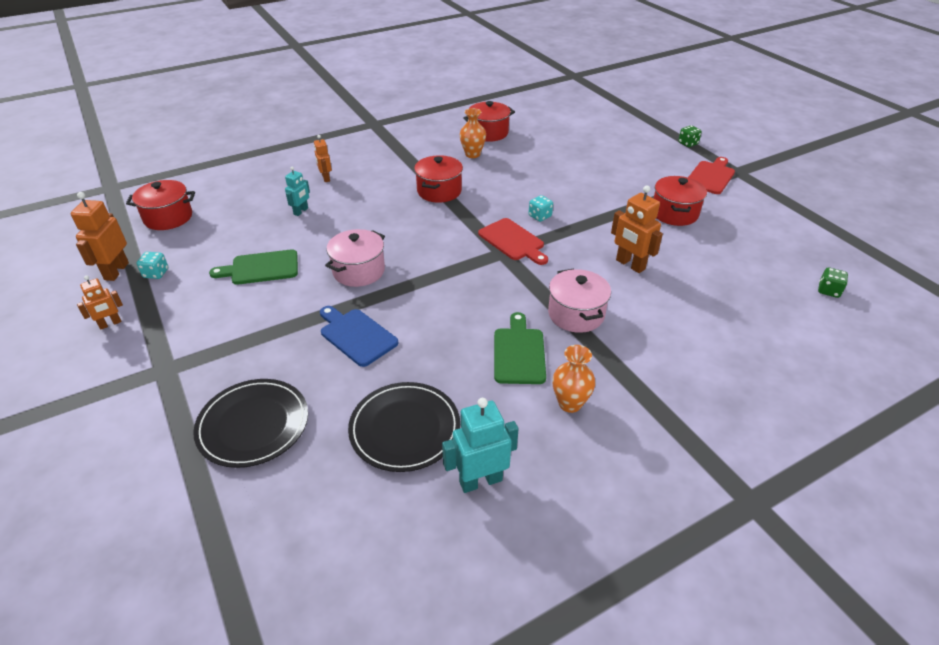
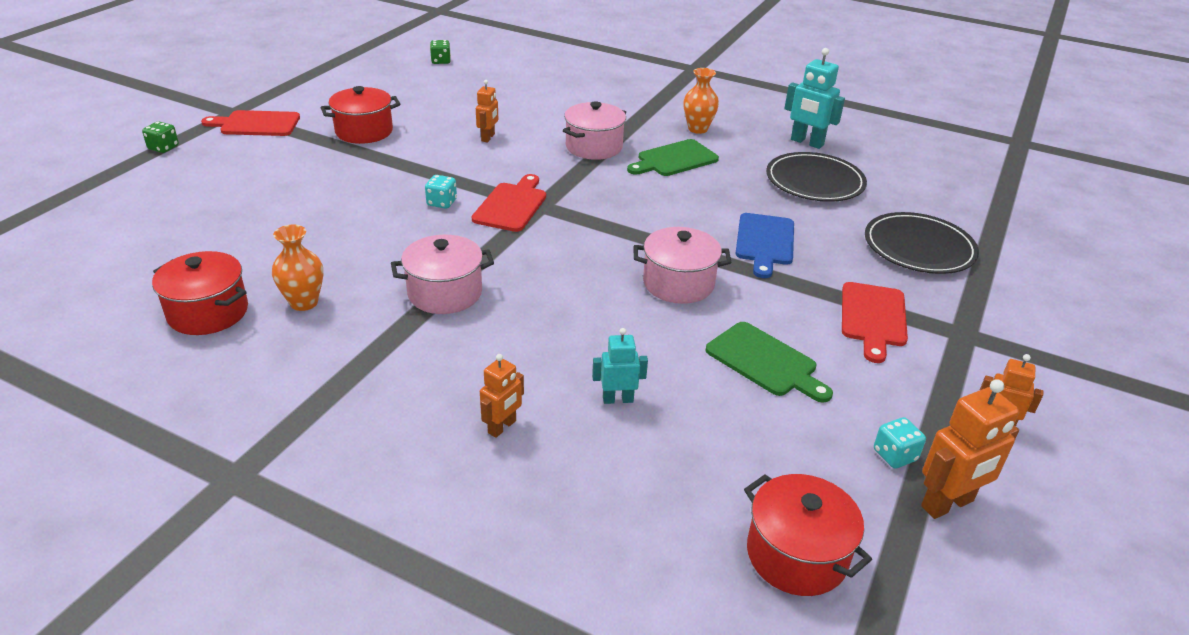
camera: 125 degrees left, 5 degrees down
(231, 335) = (873, 318): none -> red cutting board
(439, 191) = (445, 293): red pot -> pink pot
(630, 265) = (488, 137): orange robot -> orange robot, size x0.62

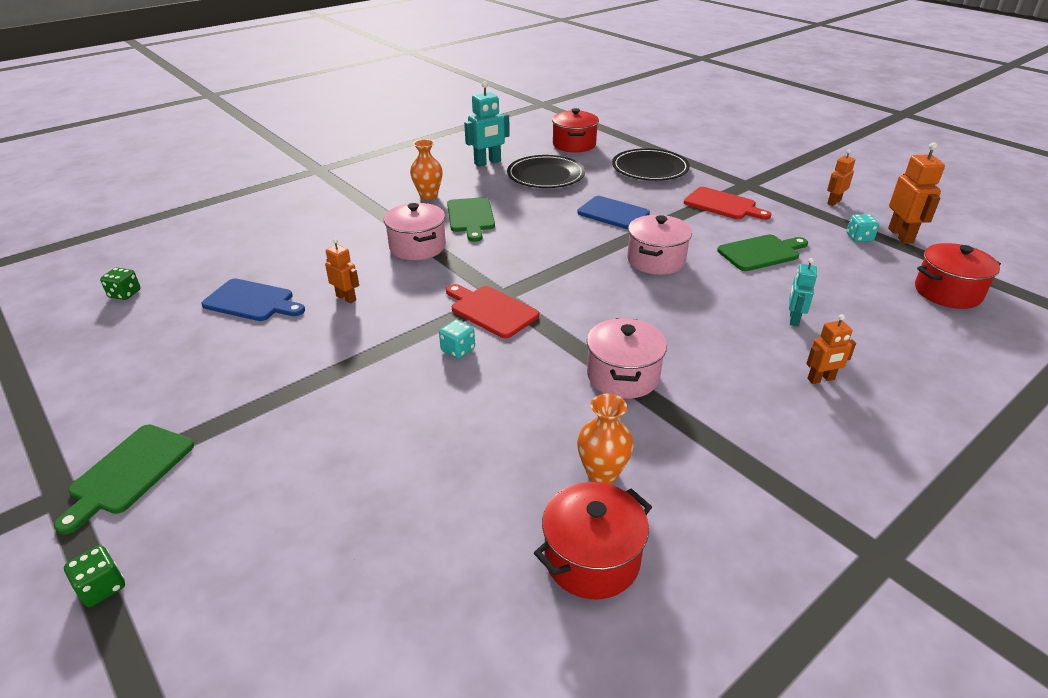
camera: 65 degrees left, 0 degrees up
(256, 124) = (129, 472): red cutting board -> green cutting board
(364, 131) = (249, 378): red pot -> red pot (574, 145)
(459, 104) = (252, 301): none -> blue cutting board
(502, 427) = (821, 379): orange robot -> orange robot turned 105 degrees clockwise

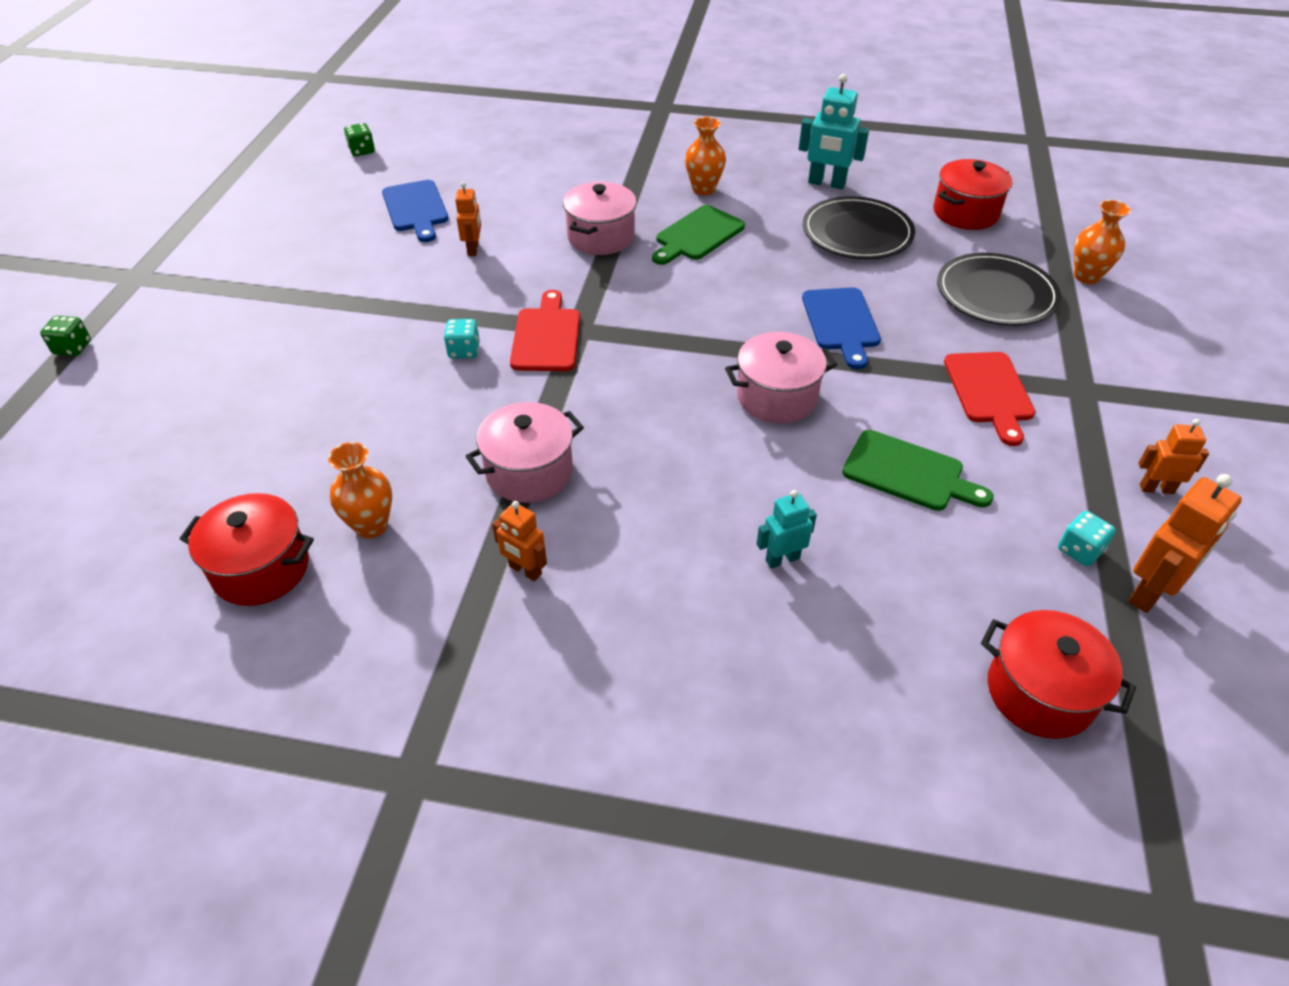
camera: 50 degrees right, 10 degrees up
(129, 472) = (177, 288): green cutting board -> none
(666, 144) = (1086, 276): none -> orange vase
(821, 379) = (678, 627): orange robot -> orange robot (525, 570)

